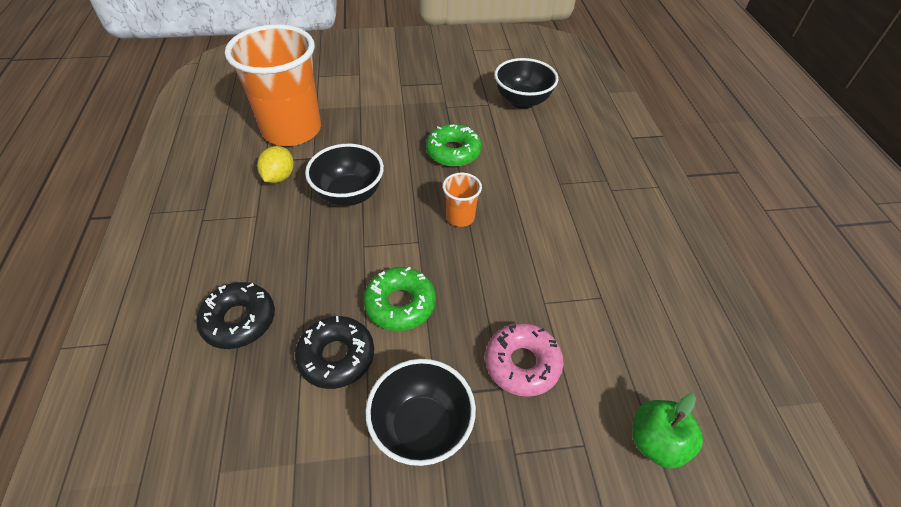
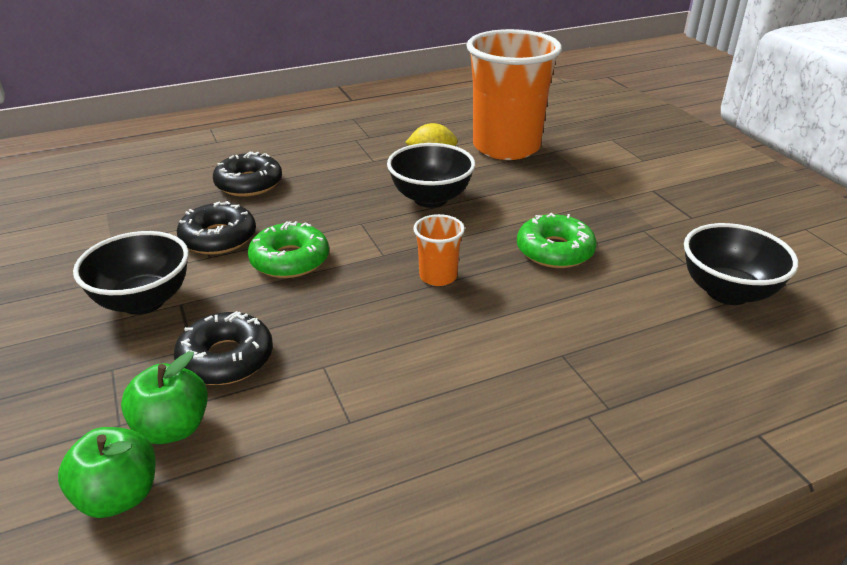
camera: 75 degrees right, 15 degrees down
(522, 364) = (226, 359): pink donut -> black donut
(594, 405) = (172, 428): none -> green apple

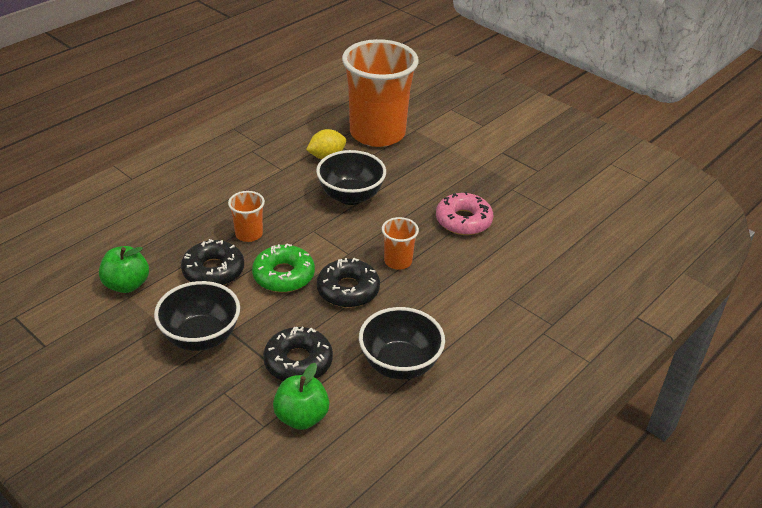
camera: 25 degrees left, 5 degrees up
(119, 496) = (303, 466): green apple -> green apple (127, 285)
(249, 184) = (196, 215): black donut -> black donut (348, 290)
(287, 212) = (249, 234): none -> orange cup
(555, 251) = (463, 221): green donut -> pink donut
(727, 292) = (583, 226): black bowl -> black bowl (400, 364)

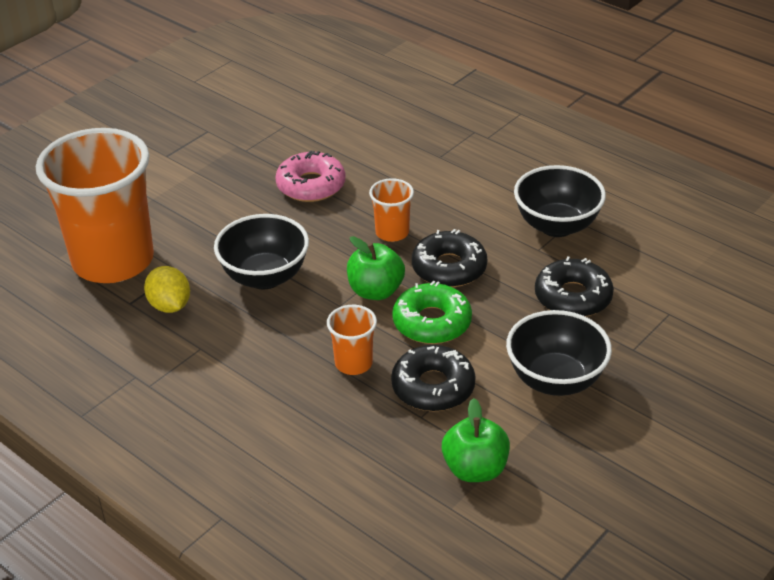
camera: 90 degrees left, 0 degrees up
(301, 417) = (648, 288): green apple -> green apple (375, 291)

